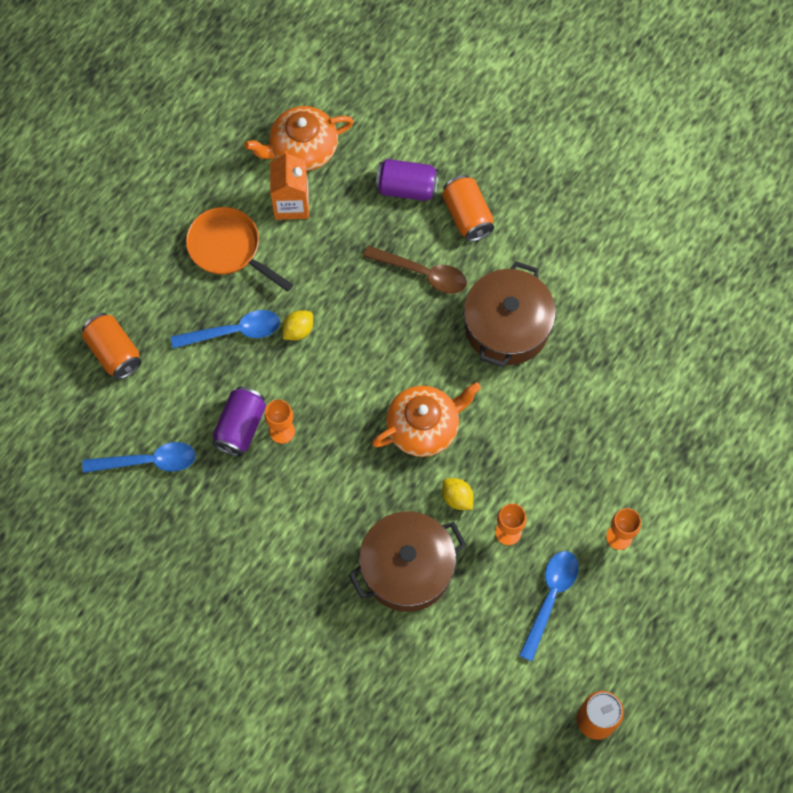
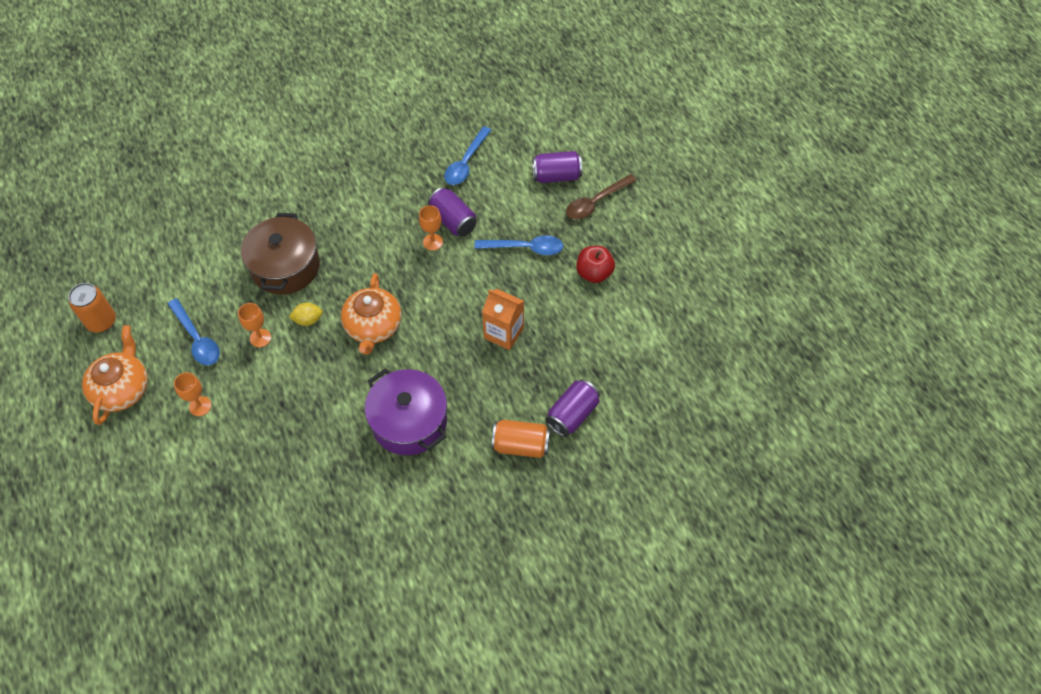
camera: 120 degrees right, 10 degrees down
(114, 352) = (556, 176): orange can -> purple can
(228, 248) = (594, 273): orange pan -> red apple
(234, 332) = (525, 248): blue spoon -> blue spoon turned 105 degrees counterclockwise
(291, 204) = (607, 329): orange carton -> orange carton (503, 333)
(298, 330) = (500, 286): yellow lemon -> none
(302, 149) = (651, 359): orange teapot -> orange teapot (122, 389)
(423, 273) = (491, 387): brown spoon -> brown spoon (595, 202)
(507, 326) = (409, 422): brown pot -> purple pot

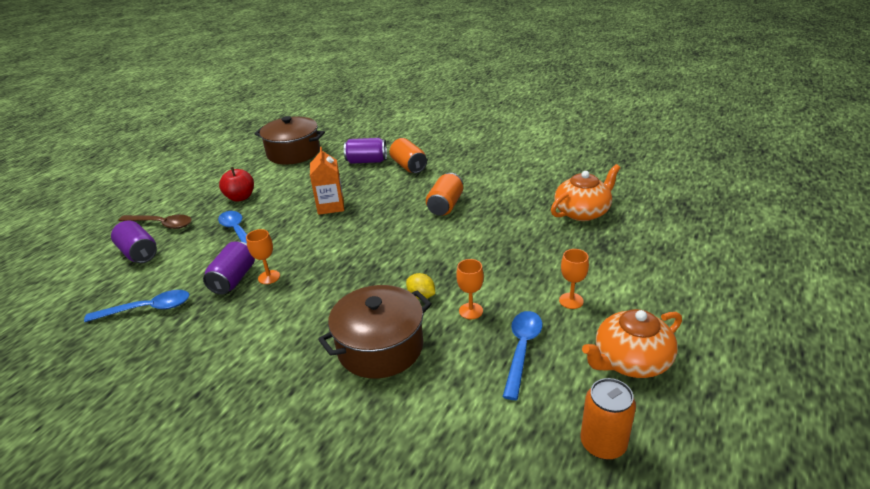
camera: 125 degrees left, 25 degrees down
(373, 326) = (388, 260): orange teapot -> orange teapot (582, 212)
(409, 422) = (445, 205): purple pot -> orange can
(663, 359) = (293, 153): none -> brown pot

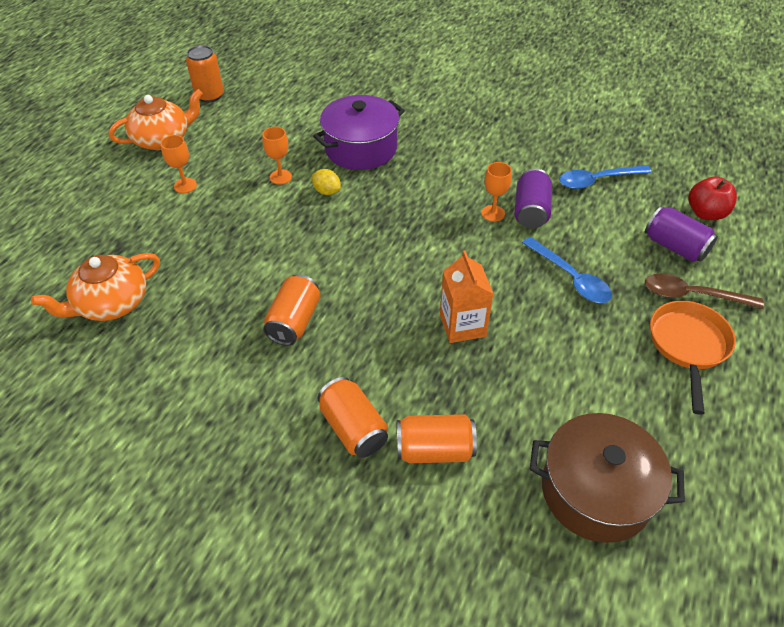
camera: 175 degrees right, 15 degrees up
(193, 200) = (688, 346): none -> orange pan
(240, 197) = (615, 350): red apple -> red apple (705, 213)
(367, 161) = (434, 450): purple can -> orange can
(380, 347) = (361, 148): brown pot -> purple pot
(522, 349) = (244, 147): blue spoon -> none

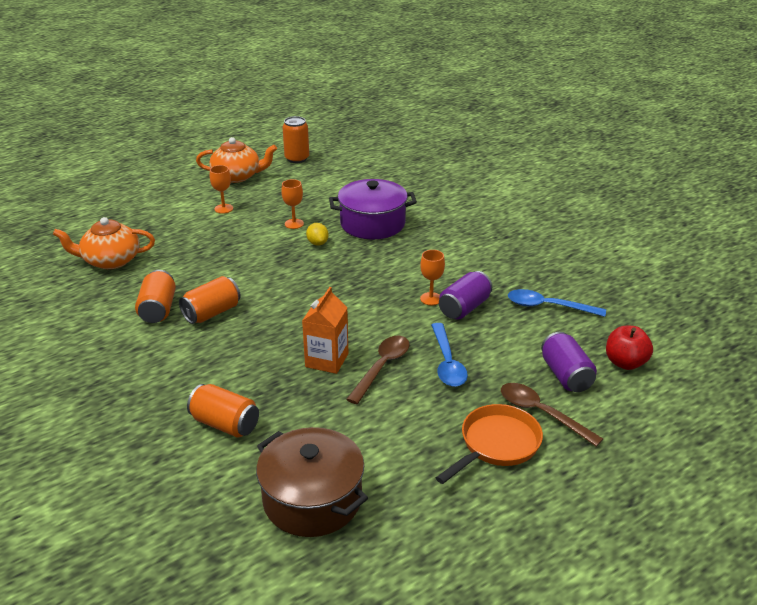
camera: 30 degrees right, 15 degrees down
(353, 428) = (185, 389): orange can -> orange can (158, 309)
(520, 309) = (382, 367): none -> brown spoon

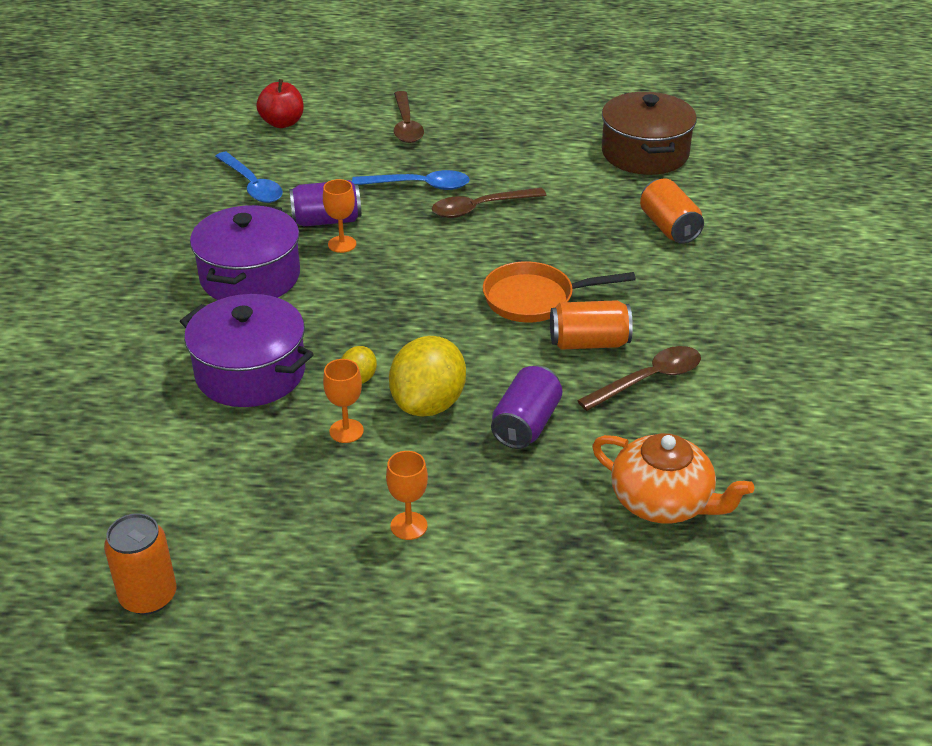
camera: 140 degrees left, 5 degrees up
(158, 309) = (649, 379): orange can -> brown spoon
(237, 176) = (302, 606): orange teapot -> none
(269, 248) = (428, 404): none -> yellow lemon
(327, 360) = (522, 236): orange carton -> none
(447, 363) = (420, 186): blue spoon -> blue spoon turned 60 degrees clockwise
(448, 259) = (250, 277): none -> purple pot
(496, 444) = (470, 124): orange pan -> orange pan (535, 299)
(566, 375) = (343, 136): purple can -> purple can (526, 424)

